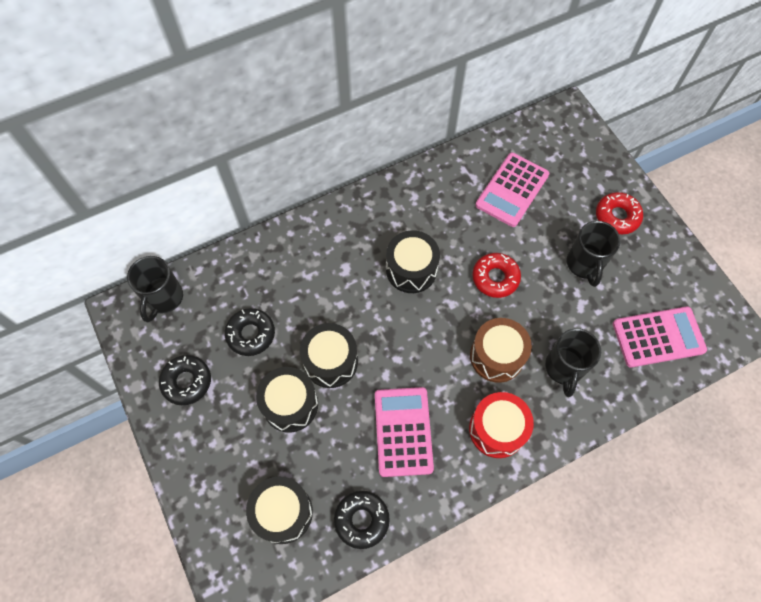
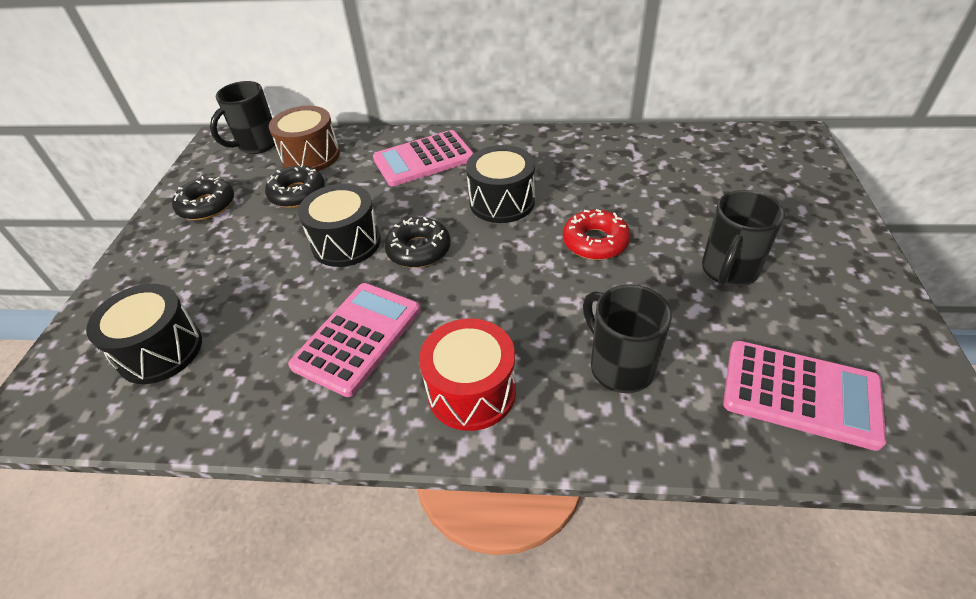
camera: 35 degrees right, 20 degrees down
(290, 404) = (271, 260): black drum -> none
(361, 520) = (225, 403): black donut -> black donut (419, 250)
(497, 356) = (536, 314): brown drum -> brown drum (311, 156)
(512, 190) = (676, 176): pink calculator -> pink calculator (423, 159)
(564, 368) = (619, 366): black mug -> black mug turned 105 degrees clockwise
(617, 216) = (809, 241): red donut -> none

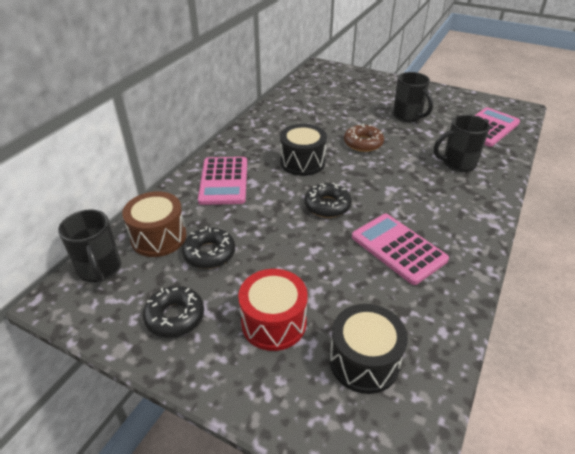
camera: 70 degrees left, 5 degrees down
(346, 243) = (296, 237): black drum -> none
(471, 391) = (458, 213): red drum -> red drum (273, 322)
(595, 242) = (363, 143): red donut -> brown donut

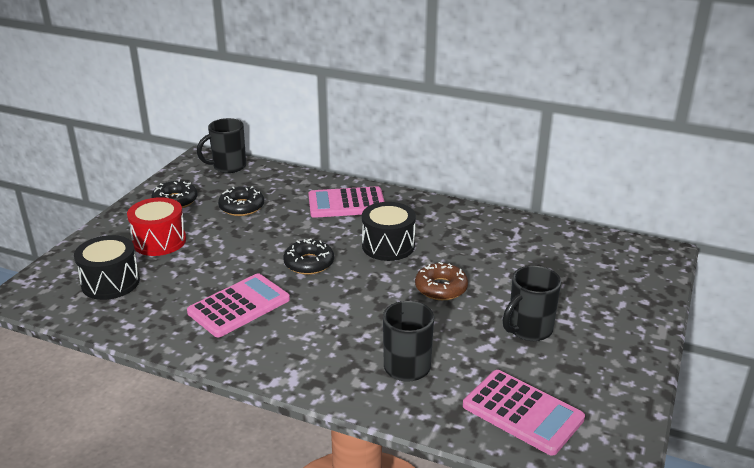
camera: 85 degrees right, 10 degrees down
(159, 237) = (263, 183): brown drum -> none

